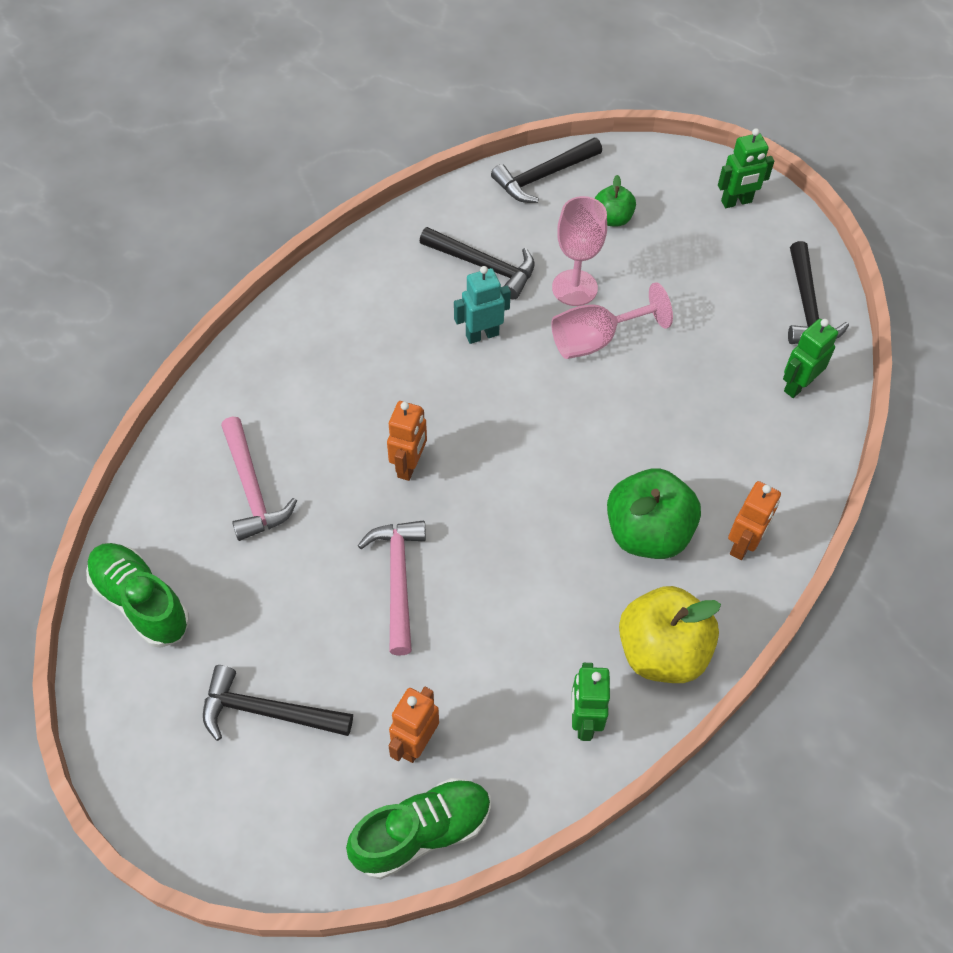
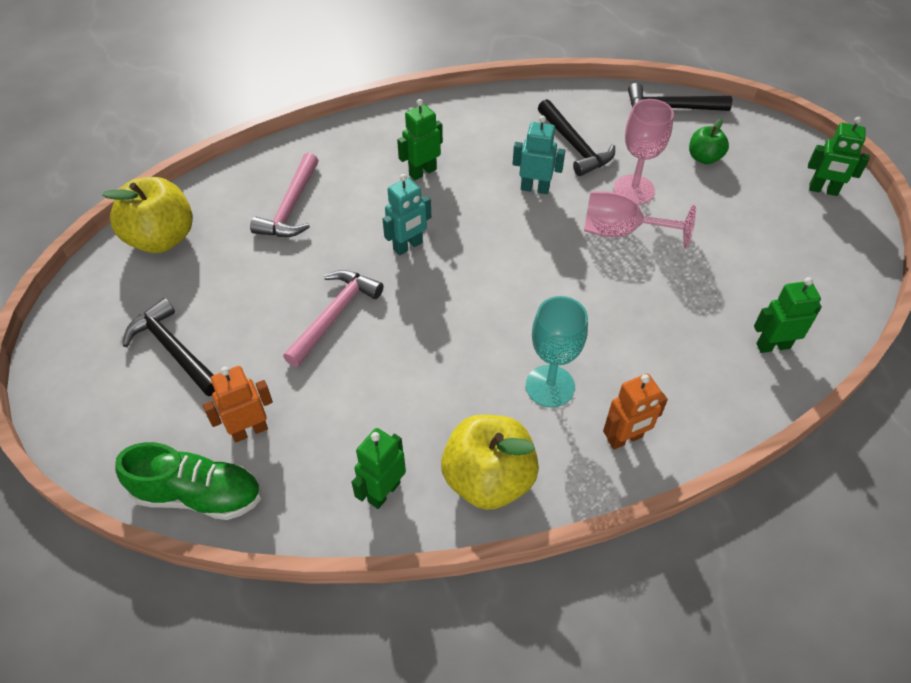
camera: 35 degrees right, 5 degrees down
(141, 602) = (162, 238): green shoe -> yellow apple
(356, 374) = (422, 172): none -> green robot
(409, 465) = (408, 246): orange robot -> turquoise robot
(647, 533) = (550, 386): green apple -> turquoise goblet
(807, 306) = (829, 291): black hammer -> none

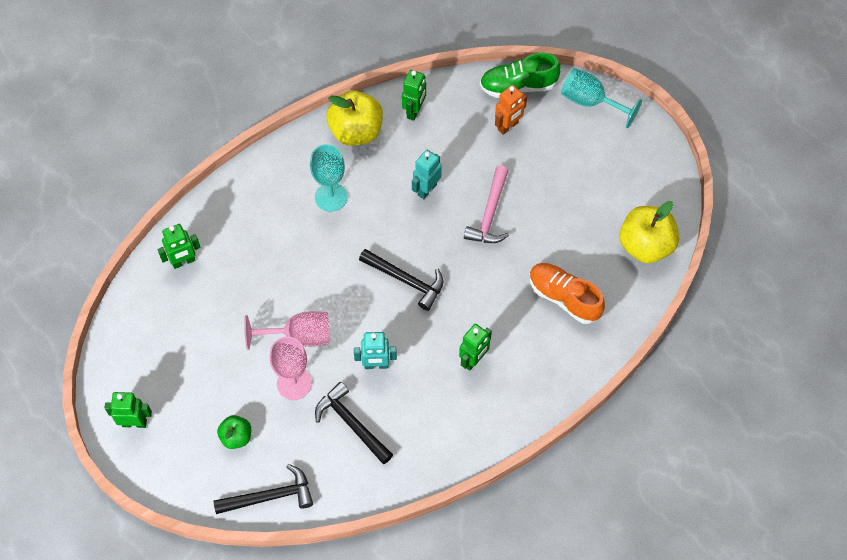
camera: 165 degrees right, 10 degrees up
(105, 439) = (590, 102): none -> turquoise goblet
(174, 350) = (583, 164): black hammer -> black hammer (406, 280)
(291, 207) = (564, 298): pink hammer -> orange shoe
(408, 246) = (459, 283): turquoise robot -> turquoise robot (426, 189)
(625, 439) = (278, 174): orange robot -> none

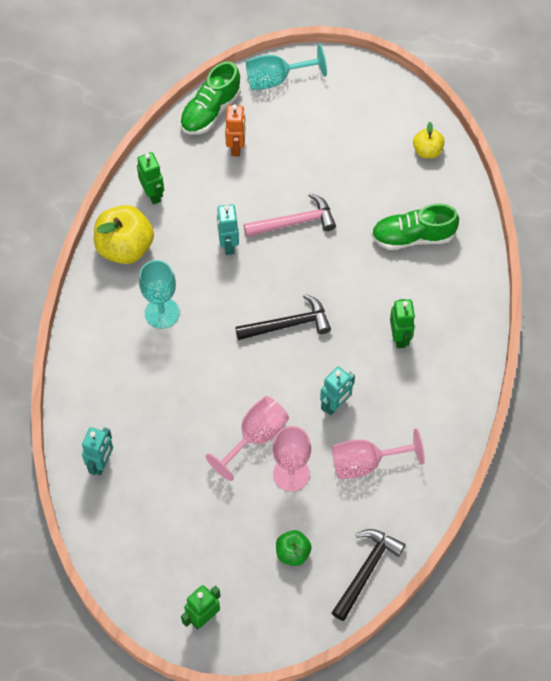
camera: 45 degrees left, 0 degrees up
(183, 262) = (101, 463): green robot -> turquoise robot
(351, 424) = (365, 463): black hammer -> pink goblet
(490, 213) = (294, 222): pink hammer -> pink hammer turned 75 degrees counterclockwise
(564, 298) = (413, 237): orange shoe -> green shoe
(645, 245) = (427, 151): yellow apple -> yellow apple, size x0.54

